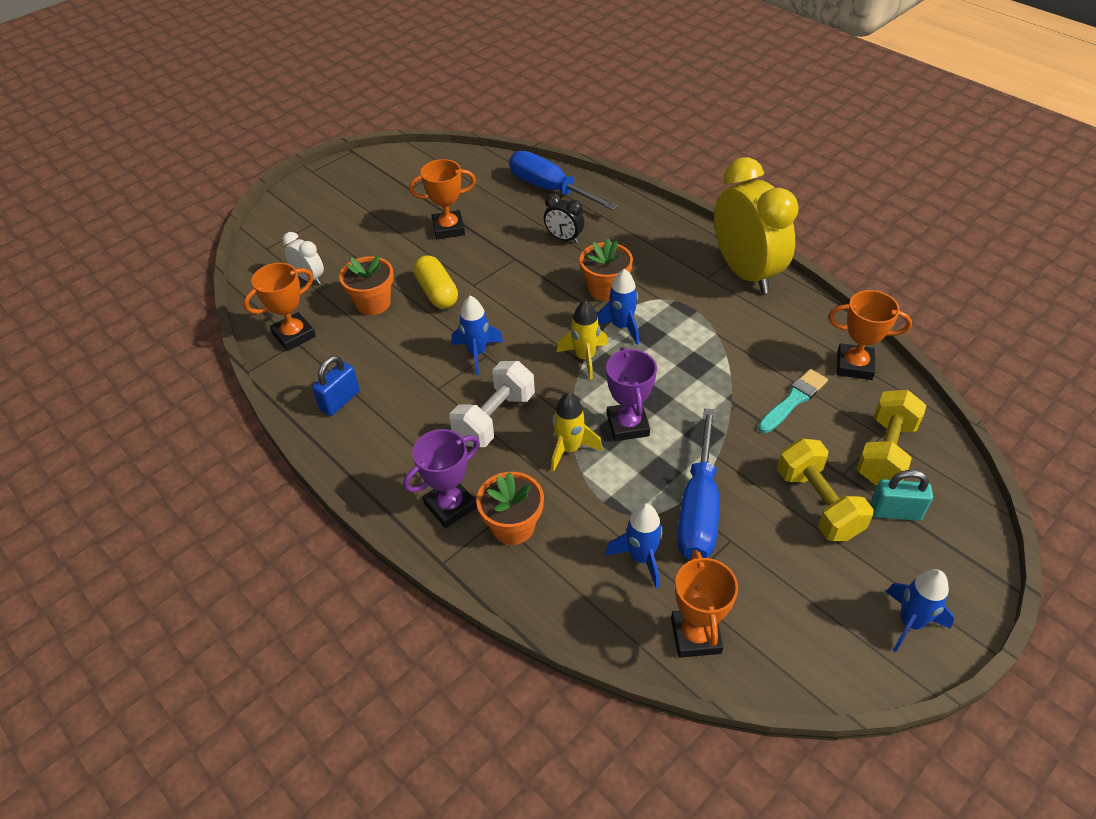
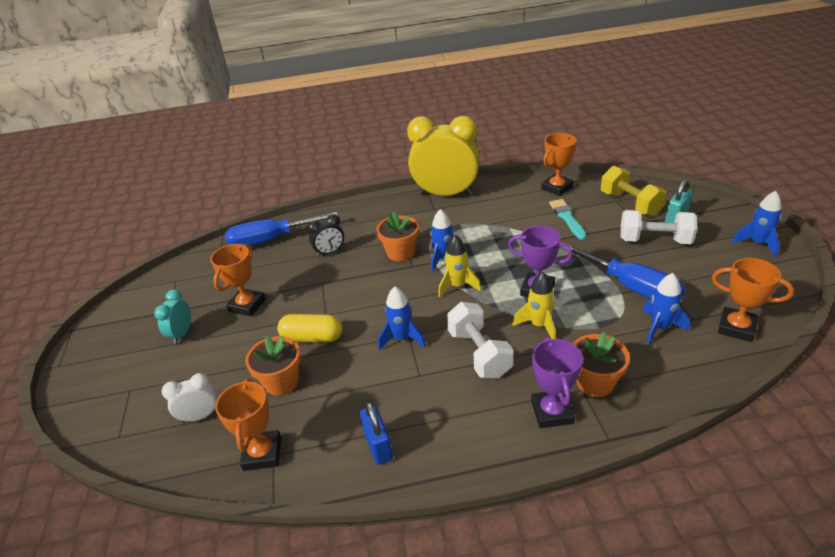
camera: 55 degrees left, 10 degrees down
(387, 212) = (181, 334): none -> turquoise clock
(818, 504) = (654, 240): yellow dumbbell -> white dumbbell

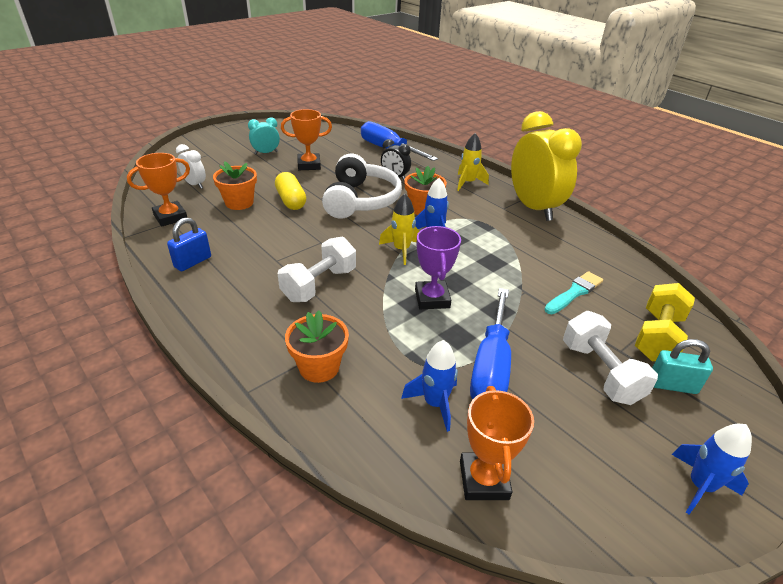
camera: 55 degrees right, 0 degrees up
(354, 287) = (360, 200): none -> white headphones
(402, 338) = (314, 240): blue rocket -> none
(539, 325) = (379, 312): yellow rocket -> yellow rocket (468, 183)
(552, 412) = (266, 346): purple trophy -> none
(557, 188) = (624, 273): orange trophy -> none

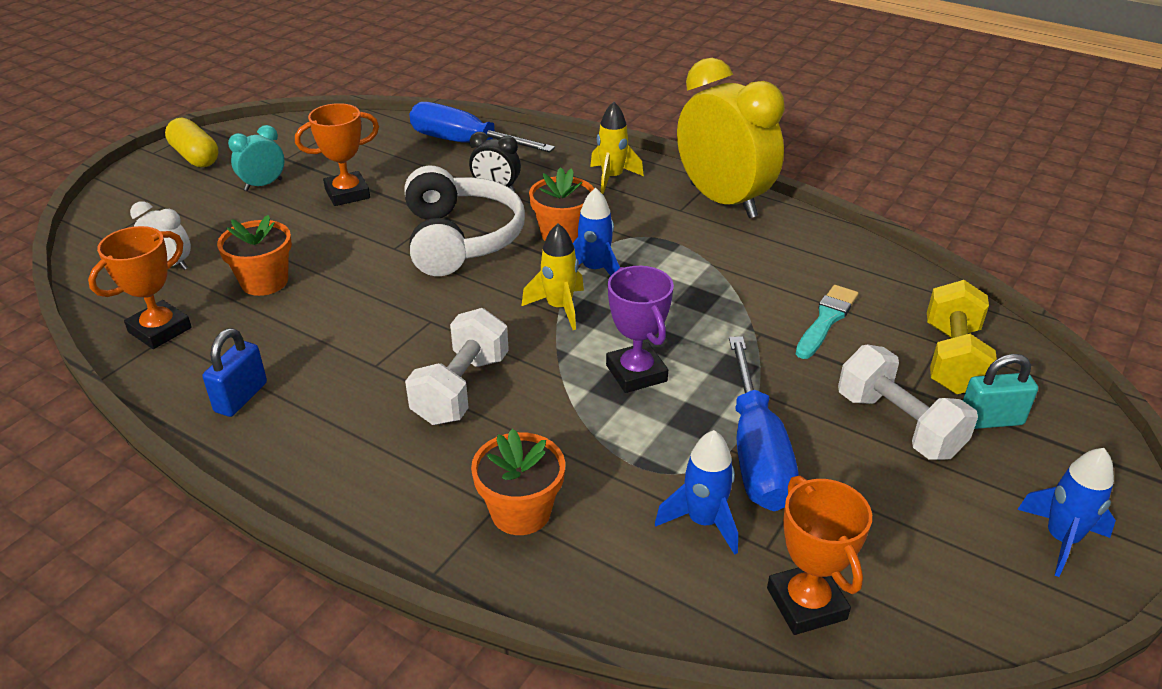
camera: 15 degrees left, 0 degrees up
(291, 200) = (348, 261): yellow capsule -> yellow capsule (195, 156)

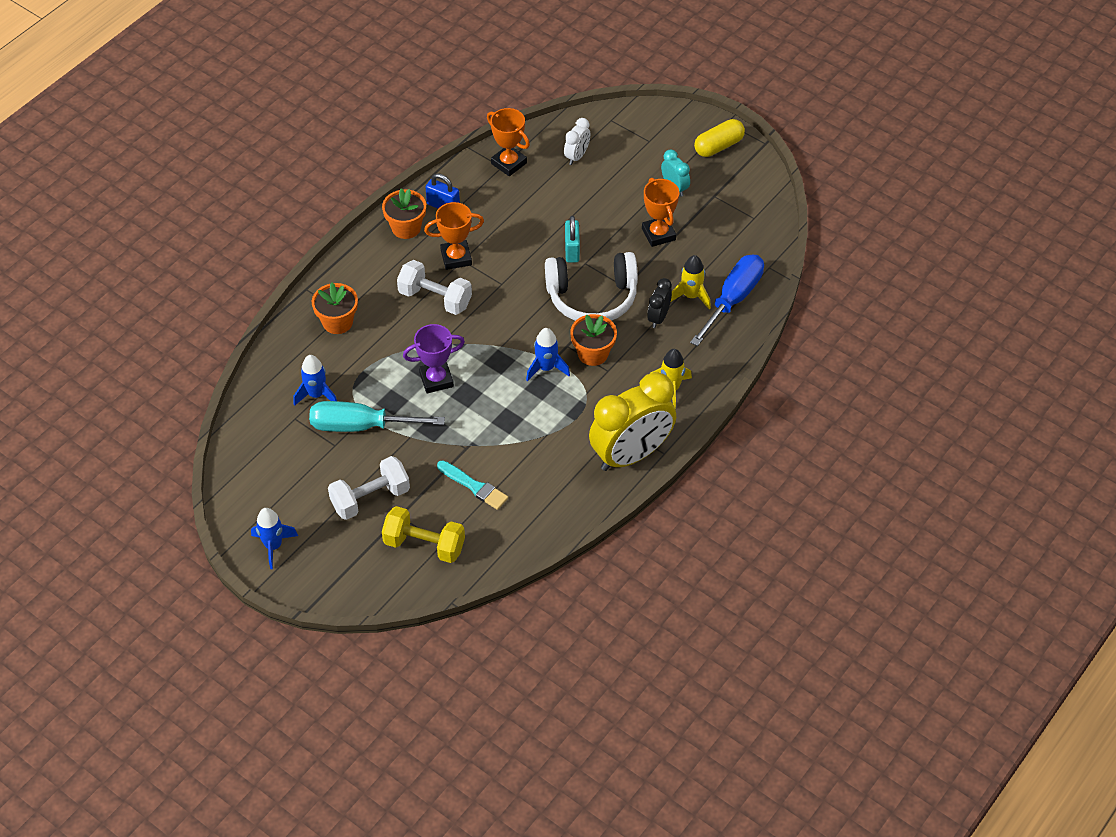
camera: 95 degrees right, 15 degrees up
(264, 282) = (552, 203): orange flower pot -> orange flower pot (406, 228)
(559, 308) = (506, 347): yellow rocket -> yellow rocket (691, 296)
(756, 453) = (360, 426): blue screwdriver -> turquoise screwdriver
(806, 603) = (258, 427): orange trophy -> orange trophy (456, 257)
(990, 420) = (366, 546): turquoise padlock -> turquoise padlock (572, 250)

